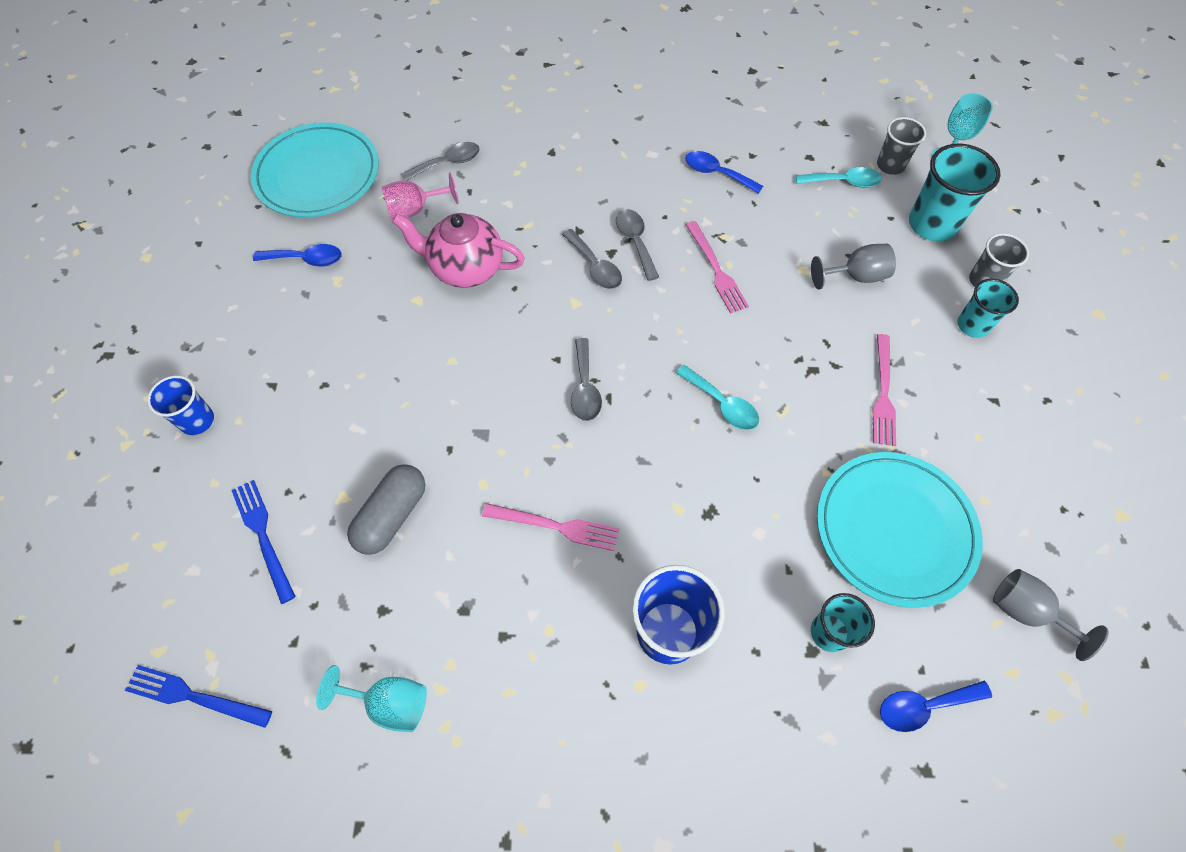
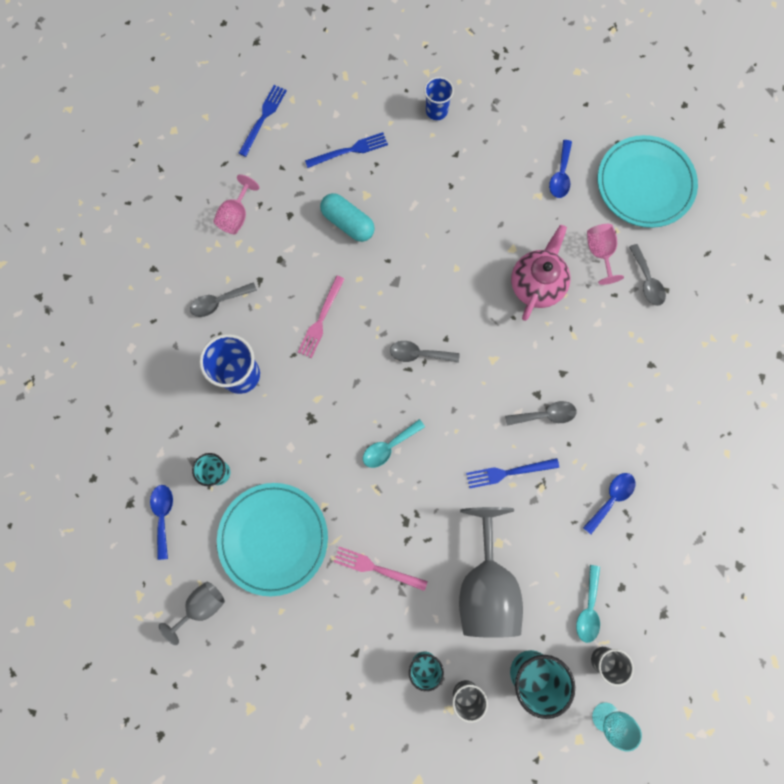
camera: 100 degrees right, 15 degrees up
(390, 703) = (236, 216): turquoise goblet -> pink goblet
(392, 515) = (348, 223): grey capsule -> turquoise capsule
(595, 267) = (525, 379): grey spoon -> grey spoon (219, 302)
(716, 270) = (508, 472): pink fork -> blue fork
(856, 276) = (486, 584): grey goblet -> grey goblet, size x1.98

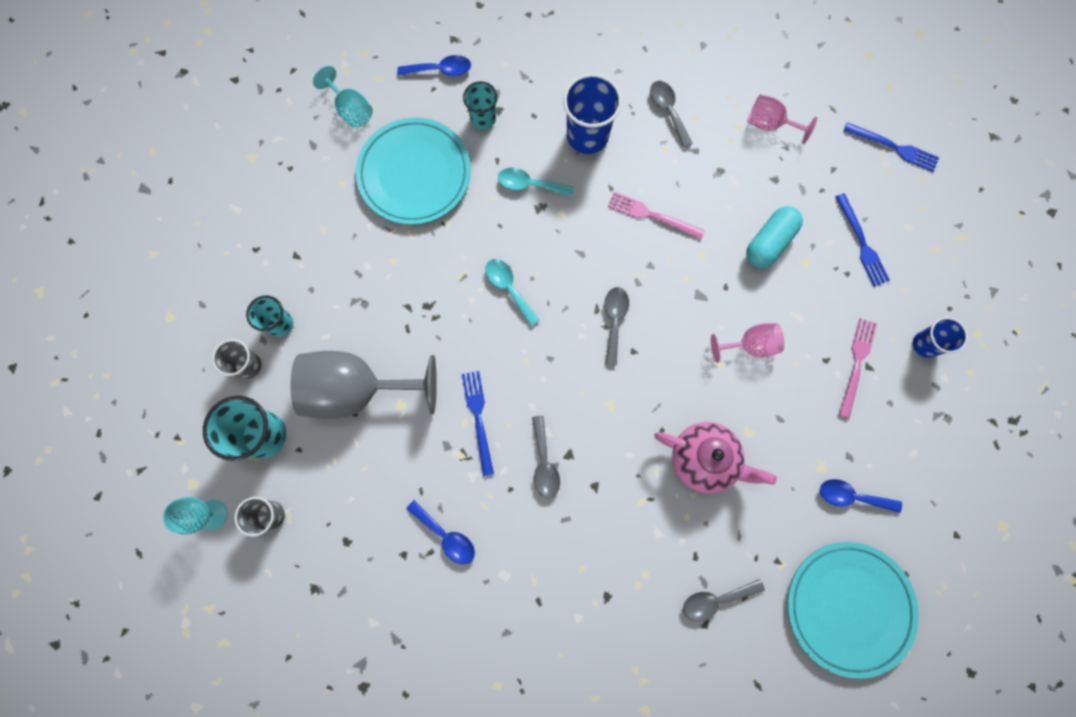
camera: 90 degrees right, 0 degrees up
(202, 606) = (351, 109): grey goblet -> turquoise goblet
(376, 568) = (380, 276): pink fork -> pink fork (856, 364)
(588, 609) = (325, 501): turquoise spoon -> turquoise spoon (529, 184)
(599, 253) = (749, 541): pink goblet -> pink goblet (750, 345)

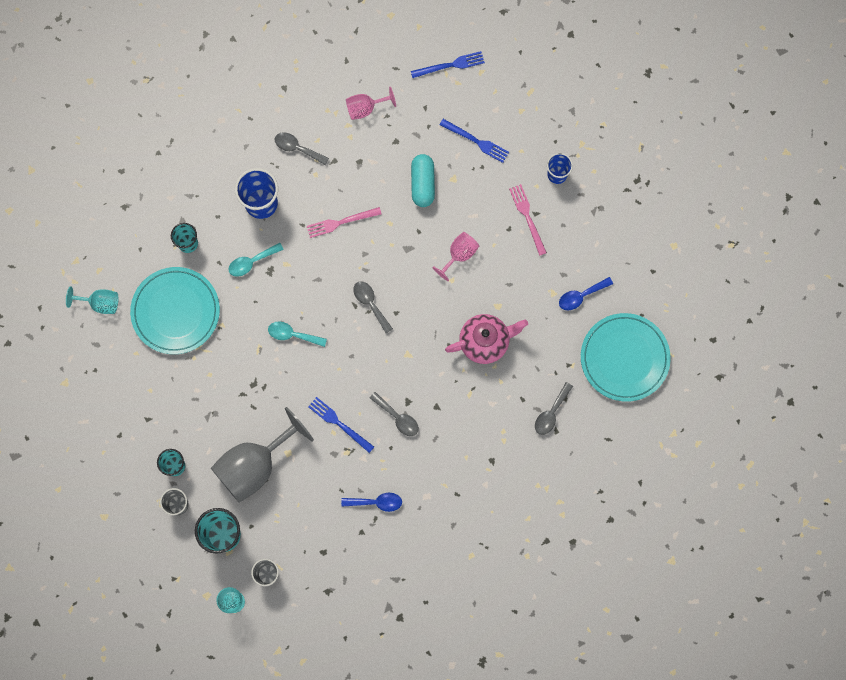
camera: 40 degrees left, 0 degrees up
(440, 70) = (134, 233): blue spoon -> none

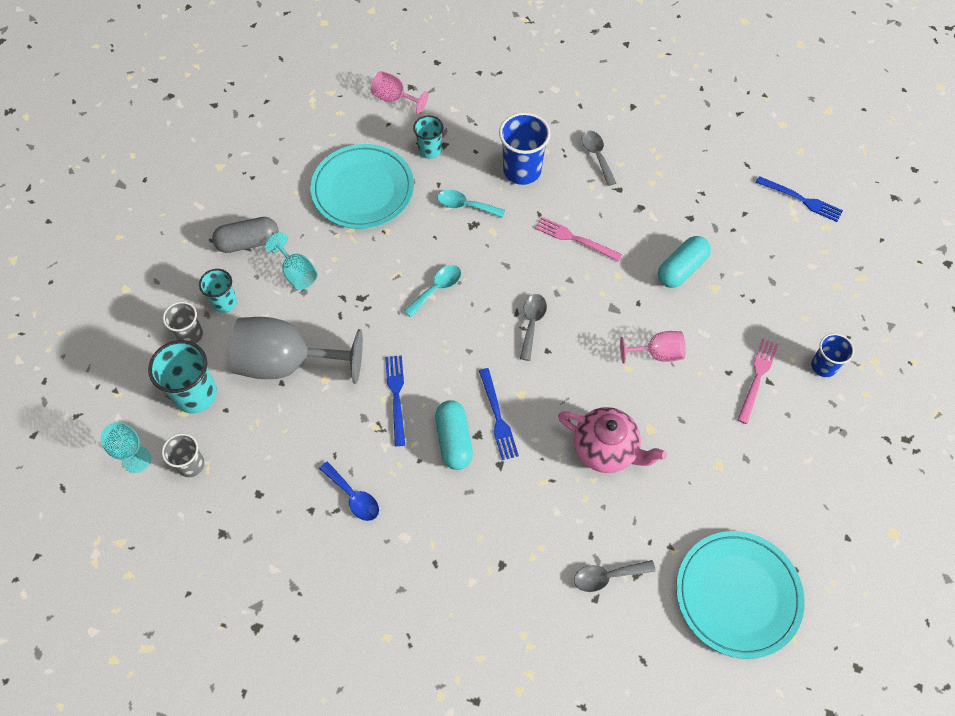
camera: 45 degrees right, 15 degrees down
(100, 303) = (313, 135): turquoise goblet -> turquoise goblet (297, 273)
(144, 415) = (248, 242): none -> grey capsule
(292, 334) = (437, 289): turquoise spoon -> turquoise spoon turned 75 degrees clockwise
(365, 108) = (688, 173): pink goblet -> pink goblet (394, 99)
(397, 417) = (454, 440): grey spoon -> turquoise capsule
(476, 141) = (767, 276): blue fork -> blue fork (497, 417)
(581, 296) = (746, 494): blue spoon -> none

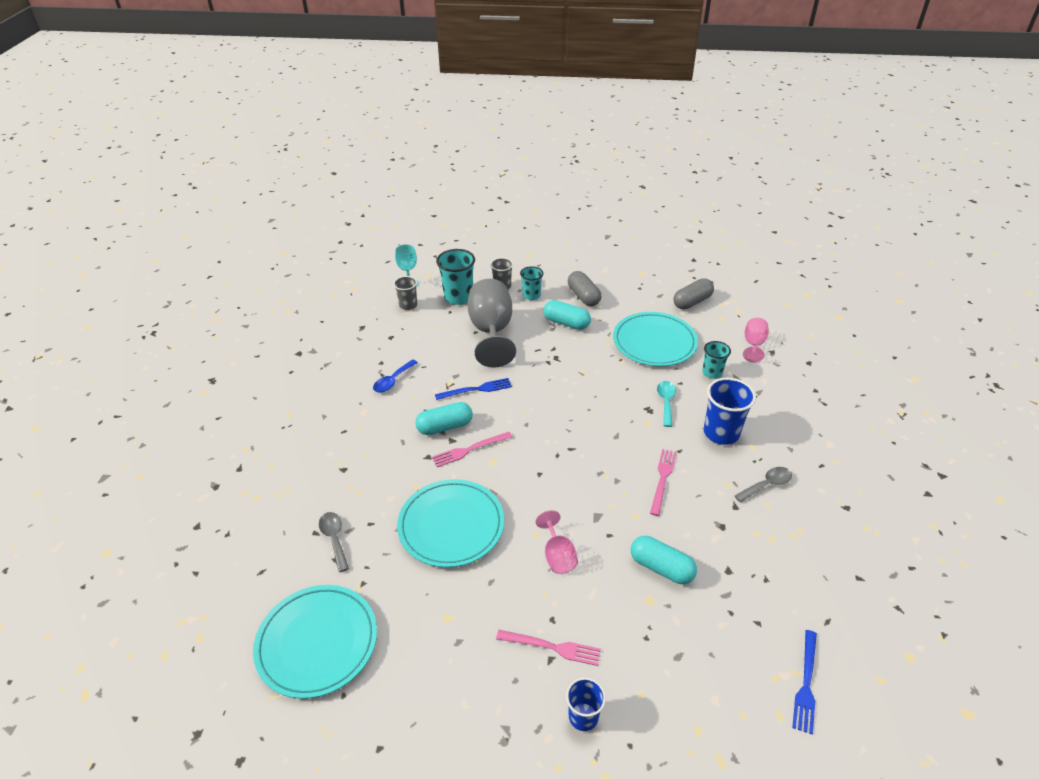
camera: 80 degrees right, 20 degrees down
(297, 273) = (566, 323): turquoise goblet -> turquoise capsule
(299, 131) = (692, 302): none -> grey capsule
(437, 289) = (578, 397): turquoise spoon -> none
(497, 417) = (469, 450): blue fork -> pink fork
(532, 323) = (563, 460): grey spoon -> none
(606, 449) = (451, 525): pink teapot -> turquoise plate

